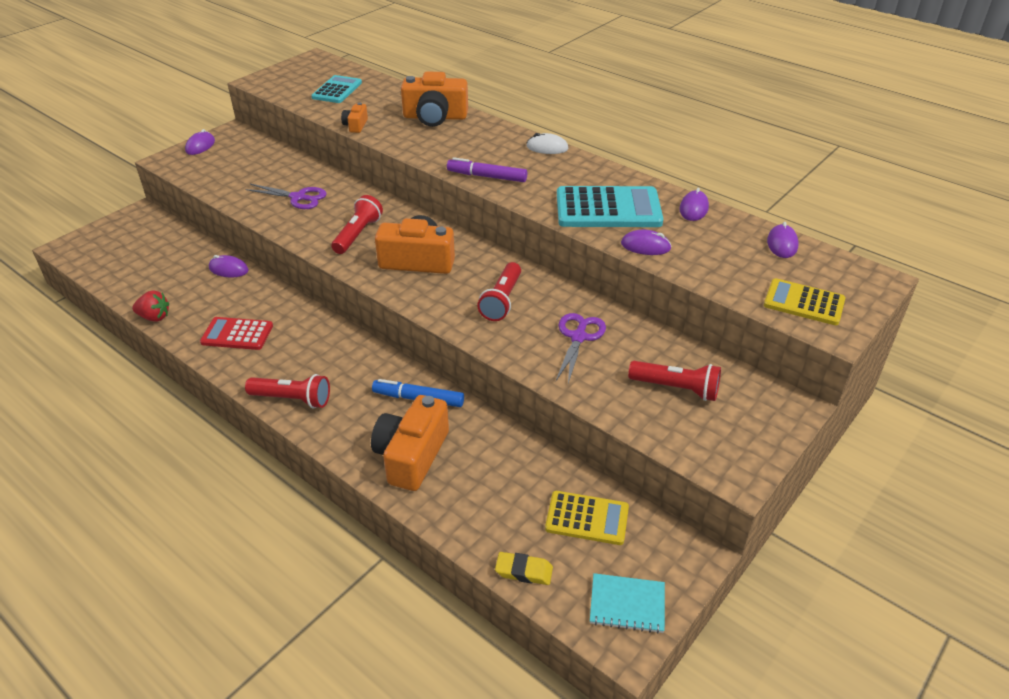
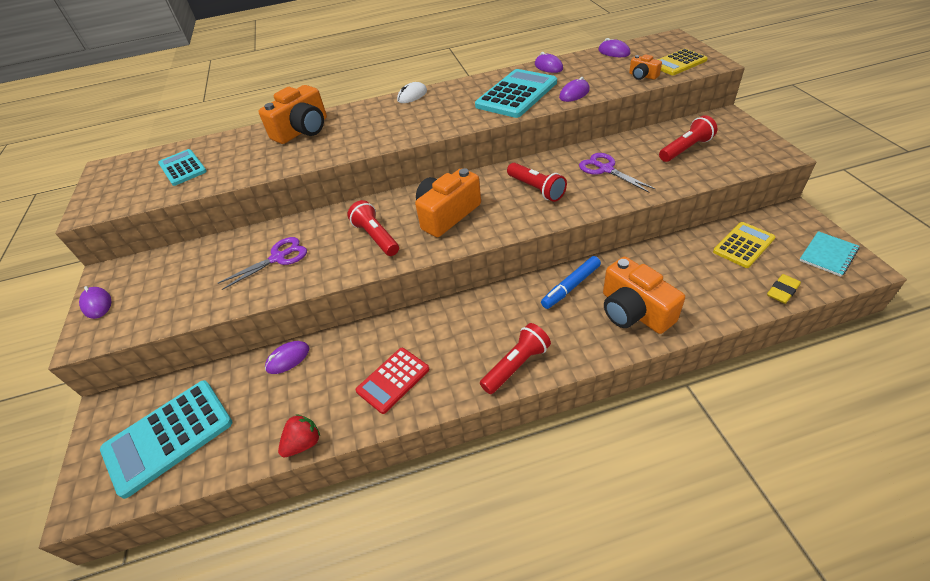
camera: 50 degrees left, 5 degrees up
(131, 252) = (168, 436): none -> turquoise calculator
(356, 125) = (257, 172): orange camera -> orange camera (642, 76)
(487, 176) = (419, 129): purple marker -> none

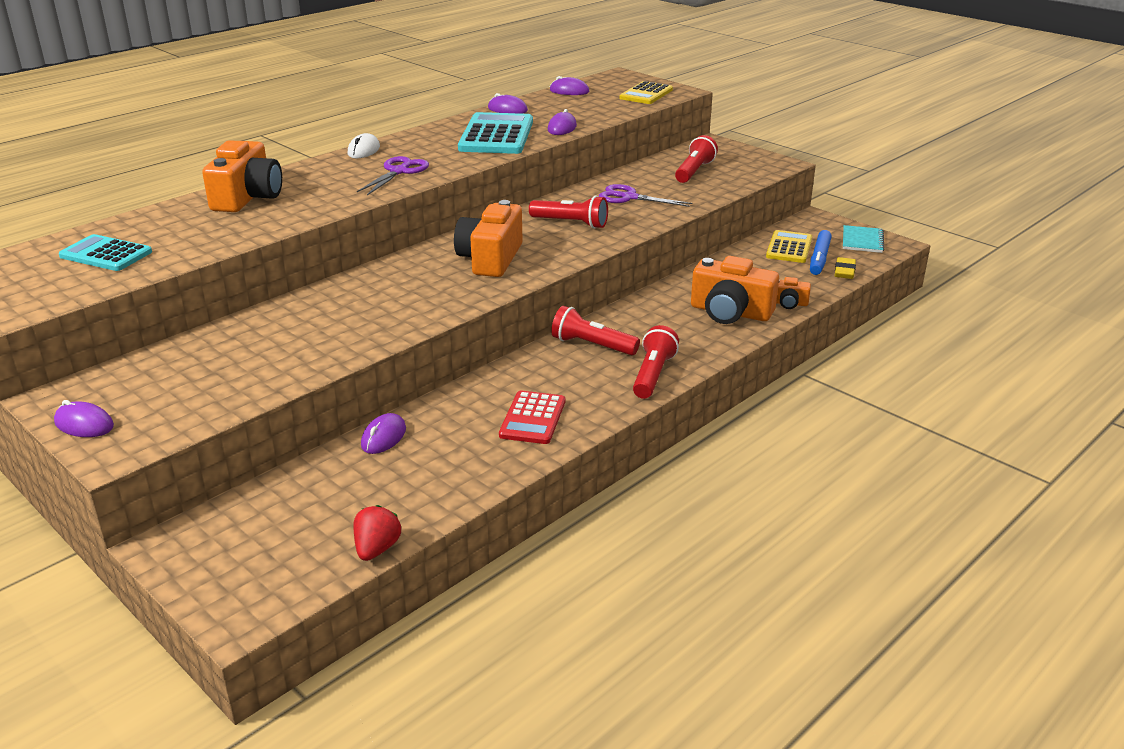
camera: 35 degrees left, 15 degrees down
(168, 436) = (295, 536): turquoise calculator -> none
(278, 258) = (313, 331): purple scissors -> purple scissors (399, 171)
(303, 443) = (480, 488): red strawberry -> red strawberry (377, 549)
(376, 237) = (424, 291): red flashlight -> red flashlight (592, 345)
(571, 286) = (654, 309): blue marker -> blue marker (819, 258)
(642, 76) = (620, 107): orange camera -> orange camera (788, 303)

